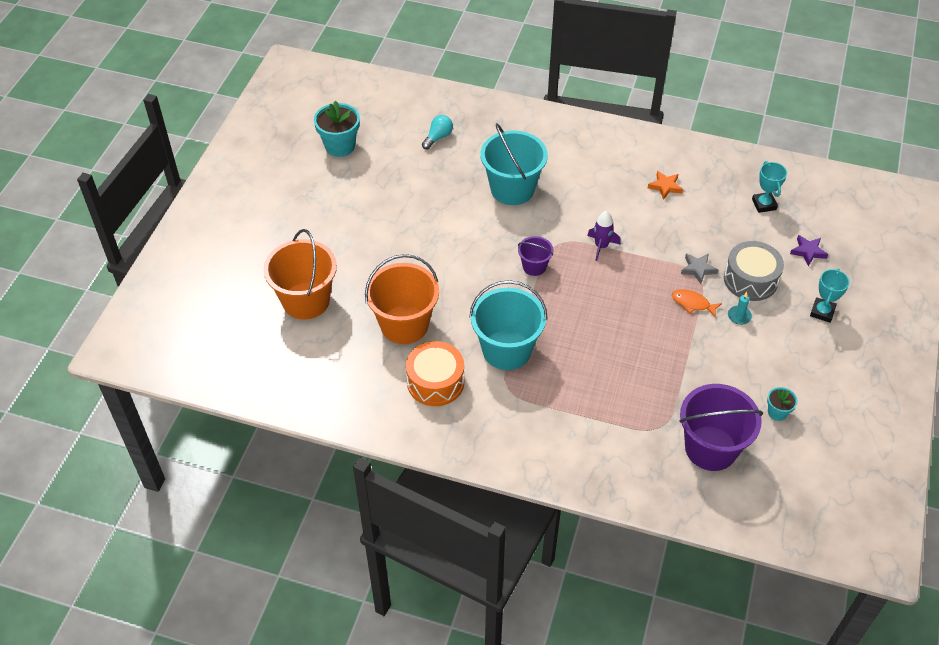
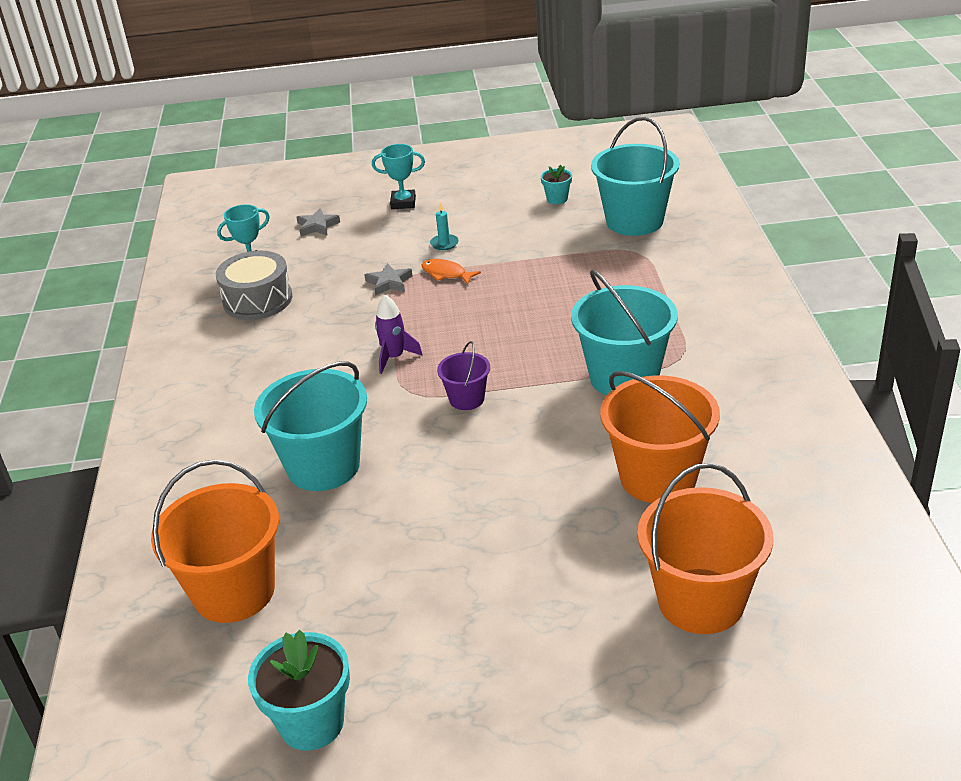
camera: 110 degrees left, 15 degrees down
(435, 382) = (725, 415): orange drum -> none
(438, 137) = (234, 591): turquoise light bulb -> orange bucket
(665, 187) = (253, 338): orange star -> none
(692, 303) = (446, 274): orange fish -> orange fish turned 120 degrees clockwise
(710, 448) = (634, 221): purple bucket -> turquoise bucket
(750, 280) = (384, 249): grey drum -> grey drum (257, 300)
(808, 252) = (317, 226): purple star -> grey star

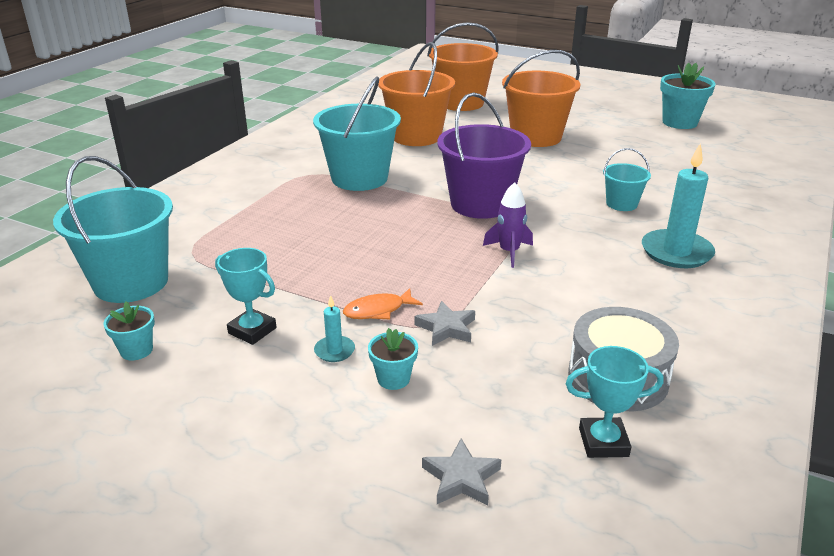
camera: 150 degrees left, 5 degrees down
(234, 591) = (711, 169): orange bucket -> orange bucket (536, 137)
(245, 422) = (676, 252): none -> turquoise candle
(323, 466) = (621, 204): turquoise bucket -> turquoise bucket, size x0.51
(393, 246) = (393, 379): none -> turquoise flower pot
(403, 203) = (300, 456): turquoise trophy -> turquoise trophy (252, 330)
(446, 274) = (378, 310): orange fish -> orange fish turned 90 degrees clockwise
(466, 399) = (480, 204): purple bucket -> purple bucket, size x1.96

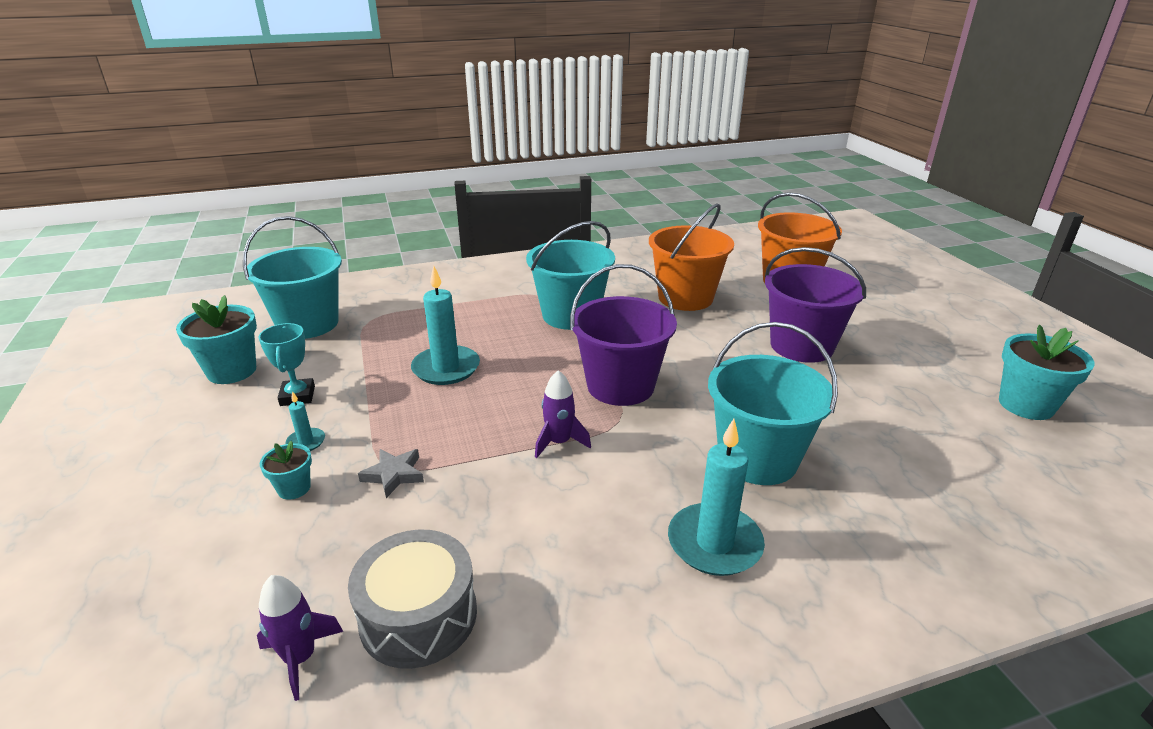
camera: 45 degrees right, 0 degrees up
(136, 350) = (232, 371): turquoise flower pot -> turquoise flower pot, size x1.85
(338, 251) = (446, 368): none -> turquoise candle
(378, 310) = (382, 430): orange fish -> none
(461, 478) = (186, 594): grey star -> none
(536, 137) = (801, 346): orange bucket -> purple bucket
(603, 442) = (300, 658): turquoise trophy -> purple rocket
(621, 204) = (757, 458): turquoise bucket -> turquoise bucket, size x1.96

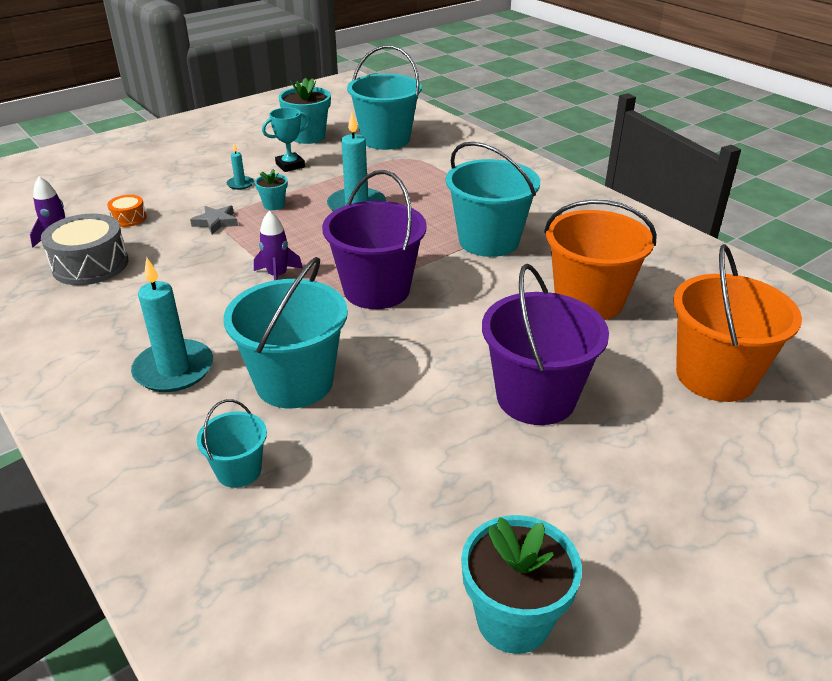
camera: 70 degrees right, 5 degrees up
(294, 488) = (193, 195): turquoise flower pot -> turquoise flower pot (274, 205)
(303, 562) = (129, 218): none -> orange drum
(886, 511) = (239, 470): none -> turquoise bucket

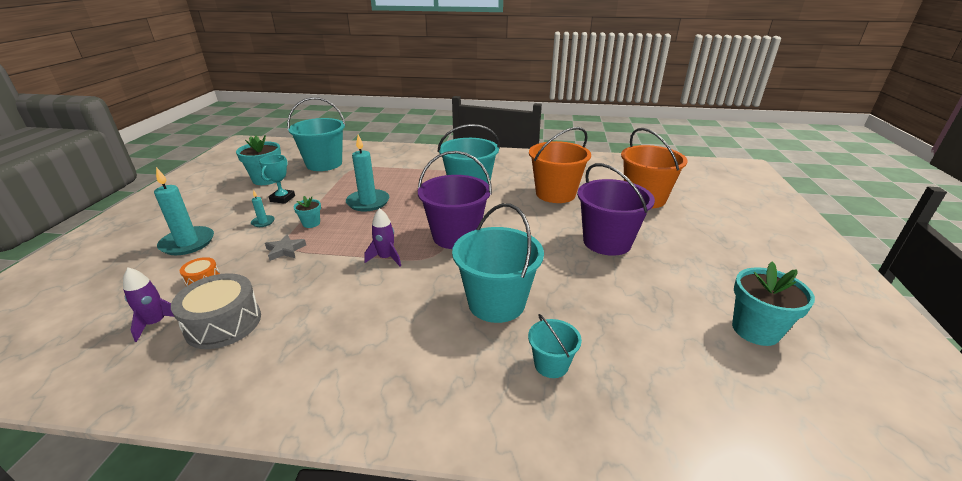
camera: 45 degrees left, 5 degrees down
(174, 369) = (414, 343): turquoise candle -> turquoise candle (187, 243)

